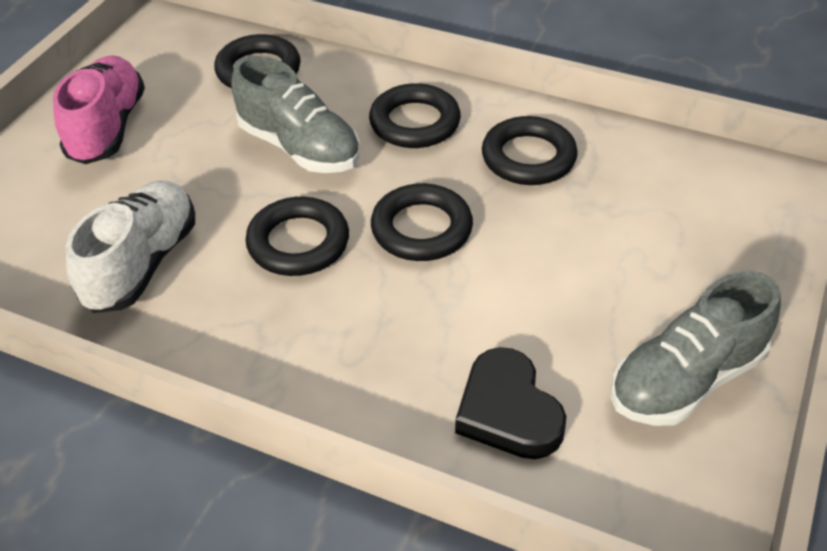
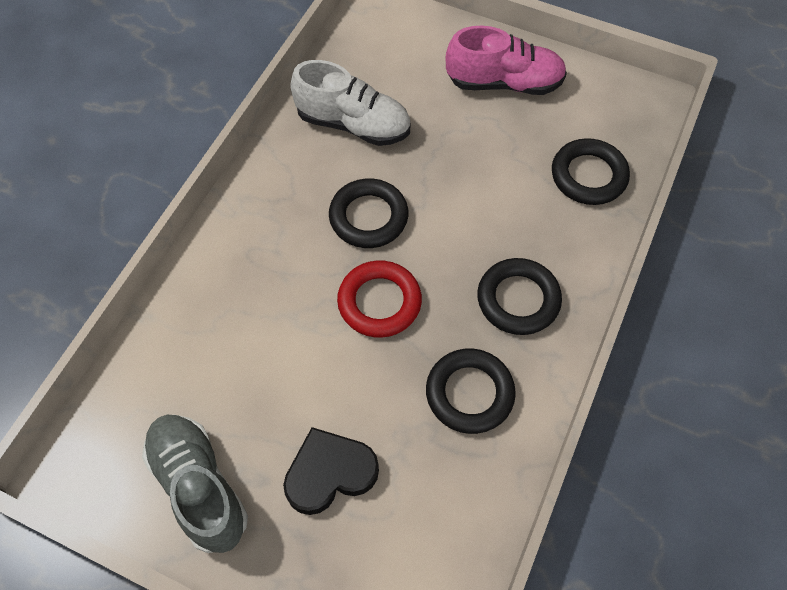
camera: 90 degrees right, 15 degrees up
(299, 147) = (481, 212): grey shoe -> none
(421, 229) = (379, 302): black ring -> red ring
(508, 411) = (190, 353): black heart -> black heart (329, 473)

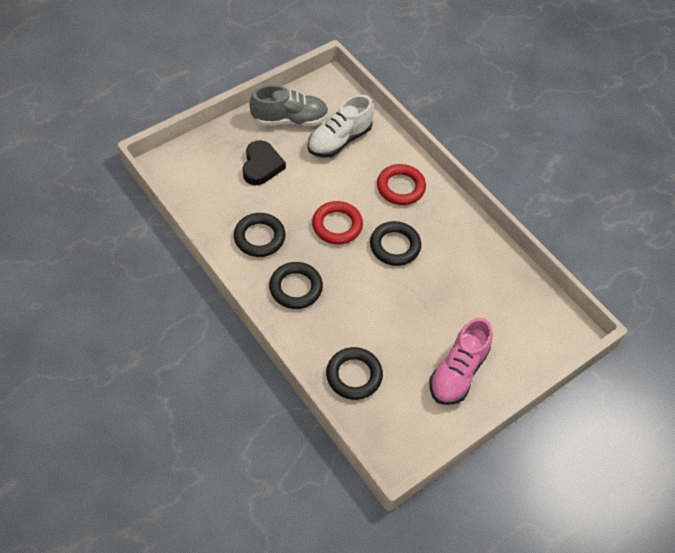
camera: 115 degrees right, 5 degrees down
(258, 255) = (400, 187): none -> red ring
(353, 124) = (469, 270): white shoe -> white shoe (339, 140)

